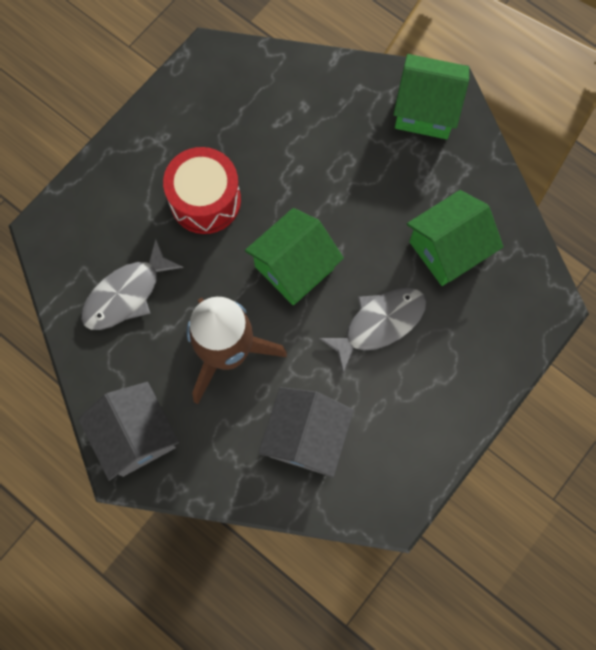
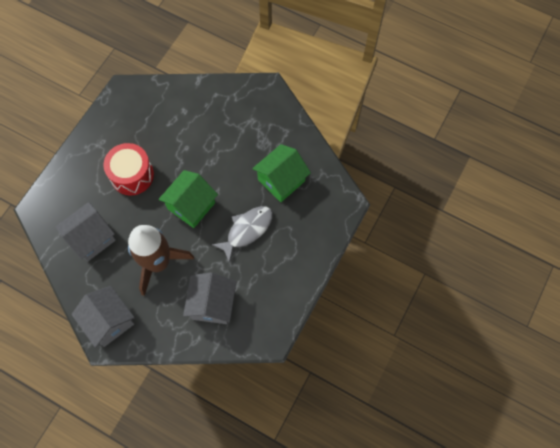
camera: 10 degrees left, 5 degrees down
(126, 294) = (91, 238): grey fish -> grey house
(426, 110) = (256, 102): green house -> none

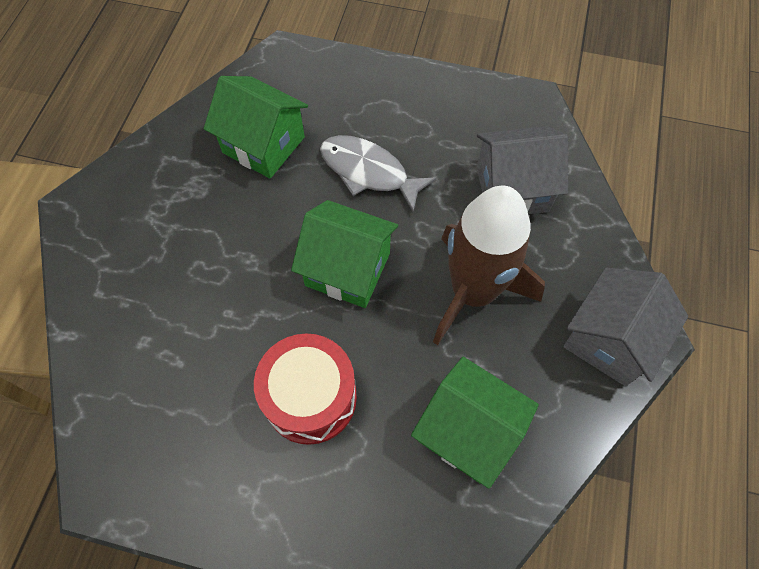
camera: 105 degrees left, 5 degrees down
(91, 238) = (468, 431): grey house -> green house

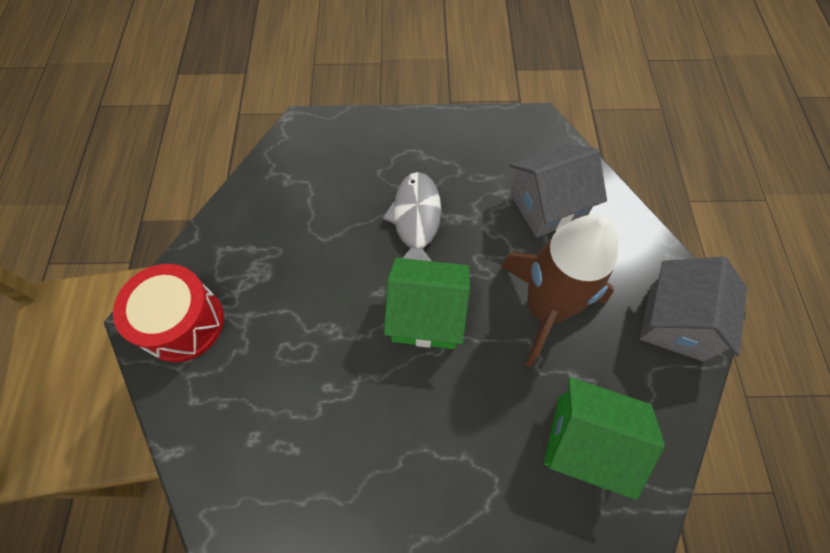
camera: 15 degrees left, 0 degrees up
(263, 145) = (311, 216): green house -> none
(310, 397) = (431, 450): red drum -> red drum (183, 323)
(368, 172) = (416, 219): grey fish -> grey fish turned 75 degrees clockwise

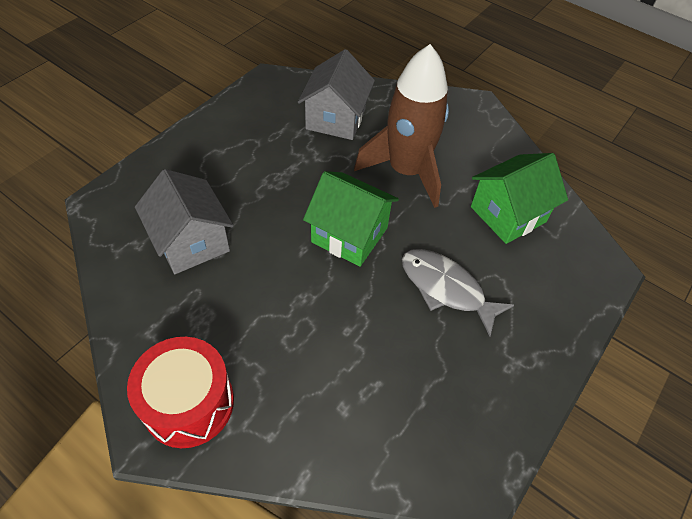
camera: 55 degrees left, 10 degrees down
(416, 219) = (268, 190): grey fish -> grey fish (446, 288)
(426, 316) = (349, 235): green house -> green house turned 75 degrees clockwise
(676, 322) = (472, 122): grey house -> grey house (191, 242)

